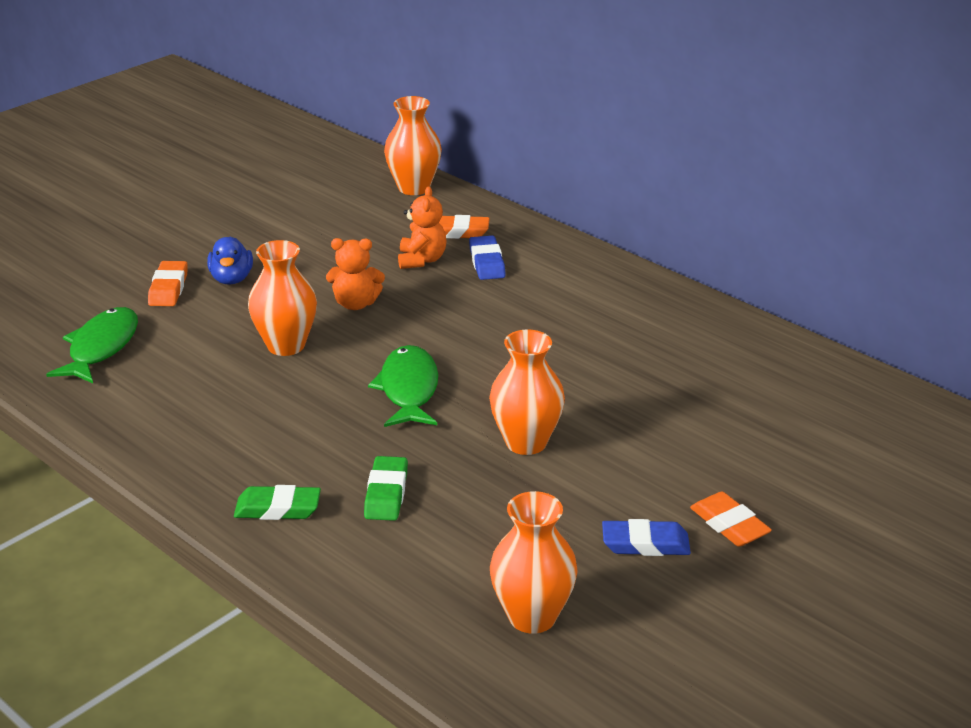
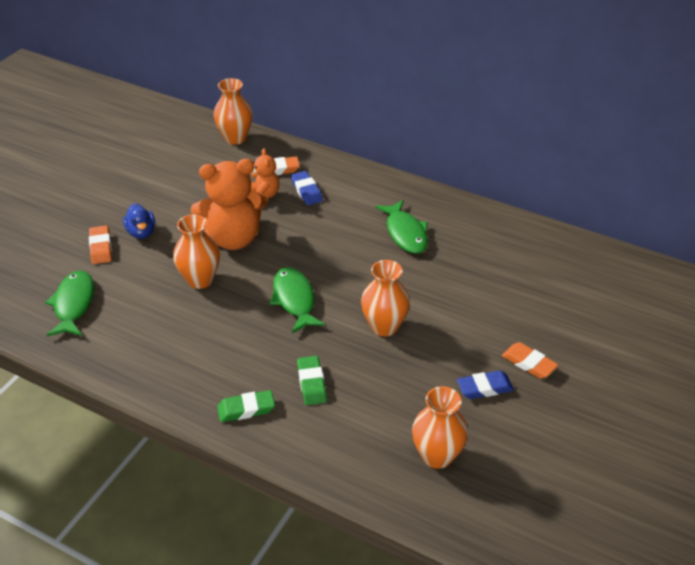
camera: 15 degrees left, 10 degrees up
(355, 304) = (233, 238): orange teddy bear -> orange teddy bear, size x1.91
(610, 333) = (405, 233): none -> green fish

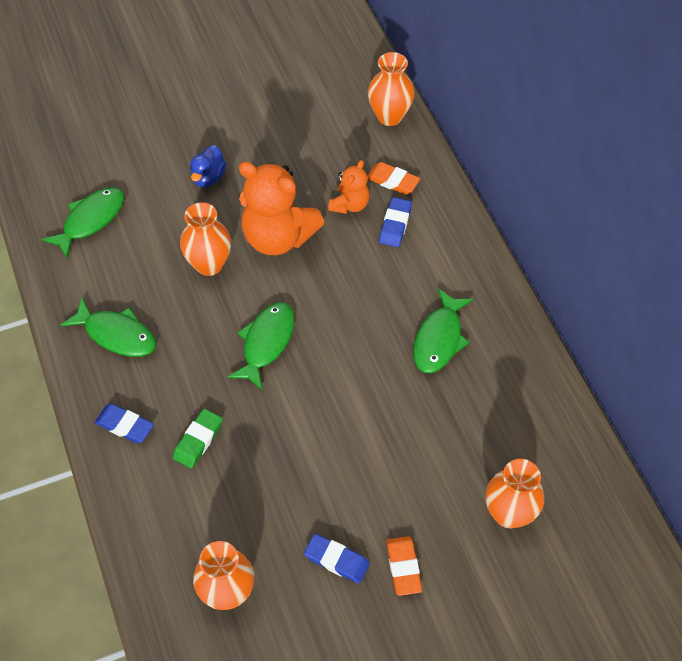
camera: 40 degrees right, 15 degrees up
(101, 247) = (162, 172): orange eraser -> none
(176, 359) = (117, 334): none -> green fish
(246, 409) = (125, 425): green eraser -> blue eraser
(384, 326) = (315, 429): orange vase -> orange vase (509, 513)

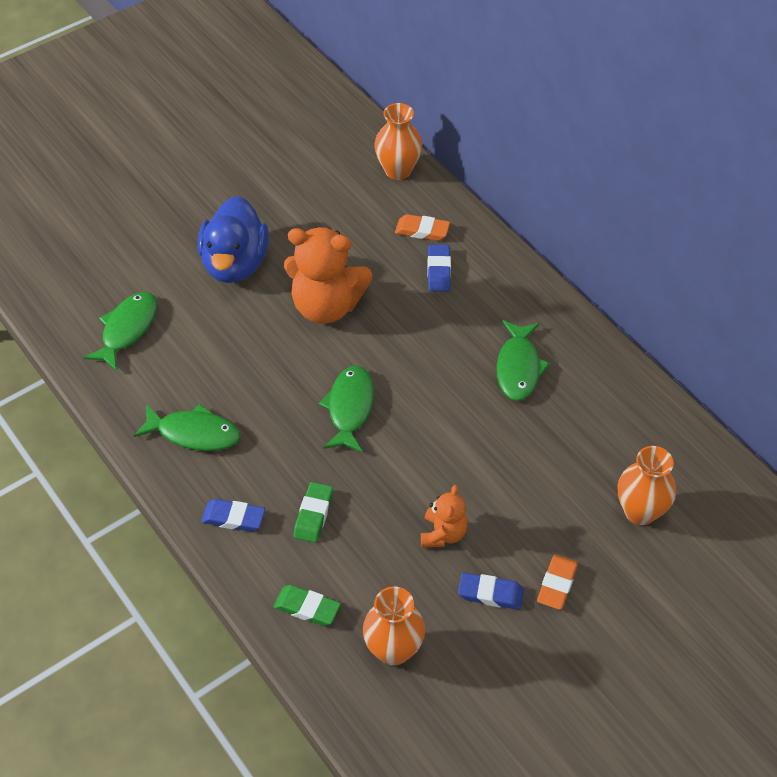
camera: 15 degrees left, 5 degrees down
(162, 530) = (307, 608): none -> green eraser
(208, 177) = (235, 264): blue duck -> blue duck, size x1.94
(209, 264) = (265, 346): orange vase -> none
(350, 204) = (387, 261): orange teddy bear -> orange teddy bear (443, 533)
(403, 567) = (557, 584): orange eraser -> orange eraser turned 45 degrees clockwise

